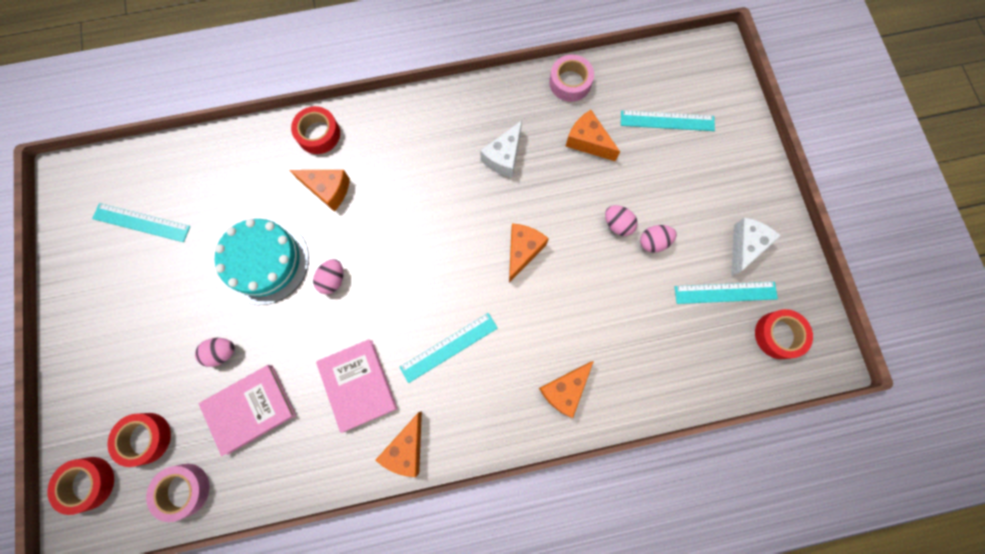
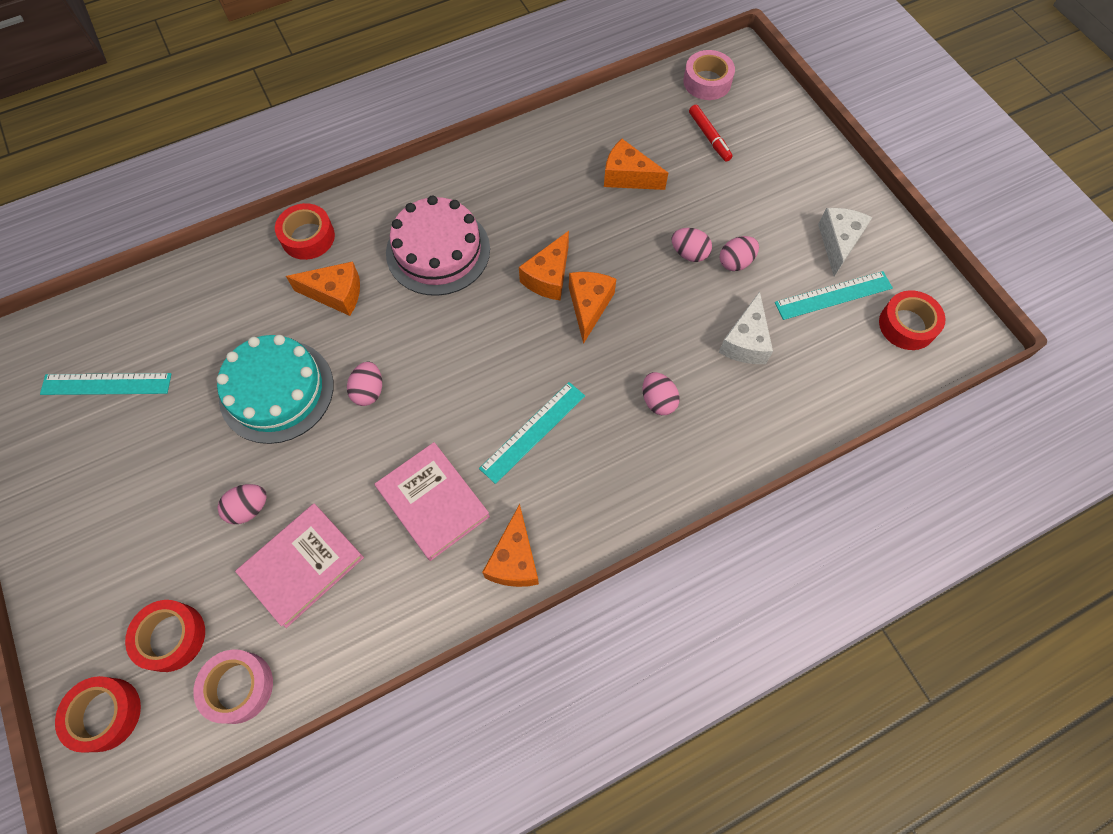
camera: 15 degrees left, 10 degrees down
(416, 171) = (438, 251): none -> pink cake
(504, 157) = (536, 213): white cheese -> white cheese (745, 341)
(553, 347) = (658, 401): none -> pink egg
(564, 390) = (685, 443): orange cheese -> orange cheese (548, 277)
(570, 82) = (588, 122): pink tape -> pink tape (707, 82)
(667, 121) = (709, 137): turquoise ruler -> red marker

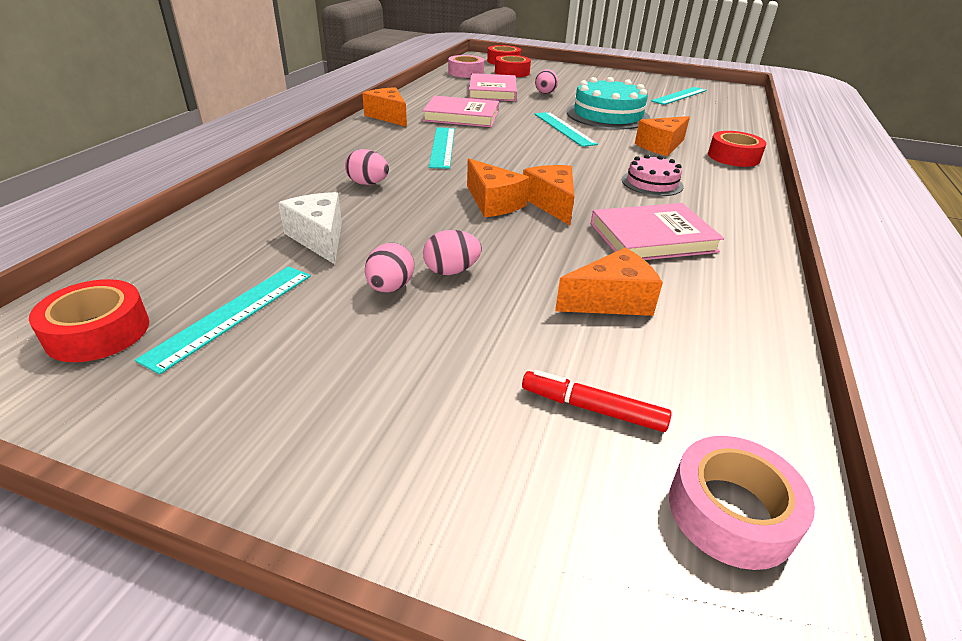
camera: 135 degrees right, 30 degrees down
(369, 391) = (564, 128): pink egg -> turquoise ruler
(438, 251) = (652, 183): pink cake -> pink cake, size x0.56
(533, 201) = (652, 237): none -> pink book
(838, 243) = (257, 375): white cheese -> none

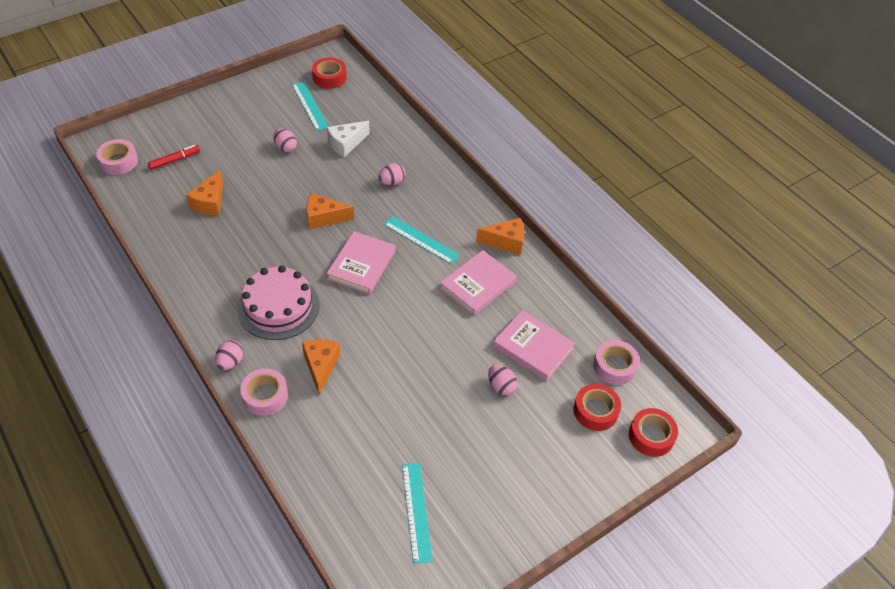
camera: 125 degrees right, 15 degrees up
(319, 238) = (346, 144): white cheese -> white cheese turned 135 degrees clockwise
(451, 271) = (279, 169): pink egg -> pink egg (230, 362)
(551, 204) = (300, 240): orange cheese -> none
(564, 128) = (402, 331): turquoise ruler -> none
(608, 115) = (409, 388): turquoise cake -> none
(652, 183) = (278, 307): pink cake -> pink cake, size x1.79
(652, 237) = (231, 254): pink book -> pink book (361, 265)
(733, 157) = (265, 396): red tape -> pink tape

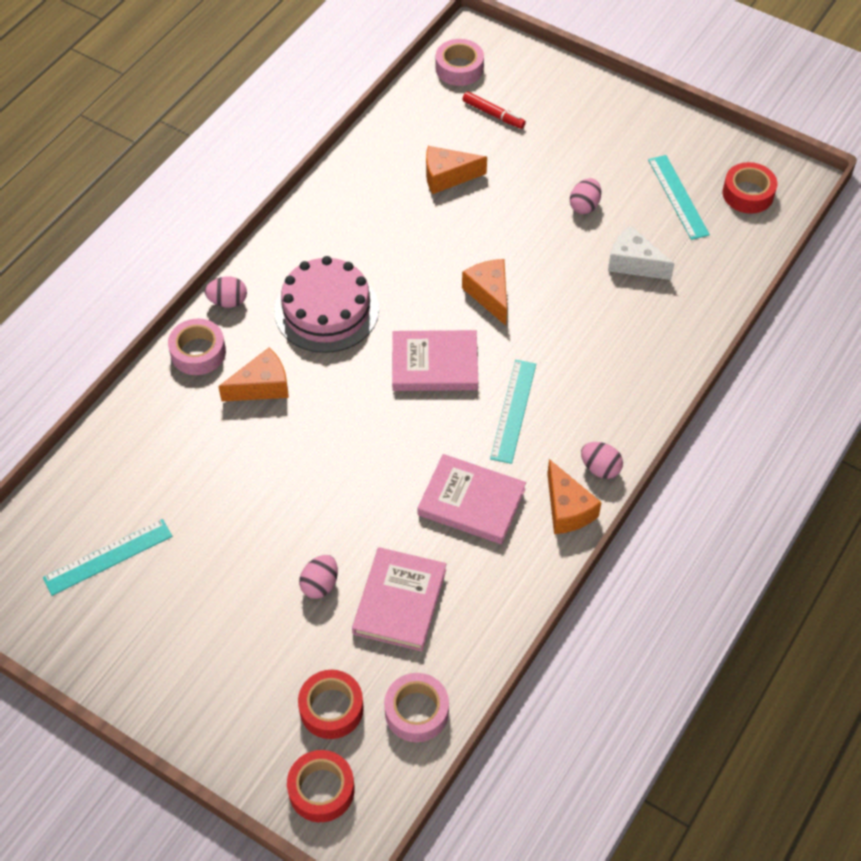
camera: 70 degrees right, 5 degrees up
(310, 106) = (678, 197): turquoise ruler -> turquoise ruler turned 60 degrees counterclockwise
(392, 182) = (596, 340): pink egg -> pink egg (600, 468)

